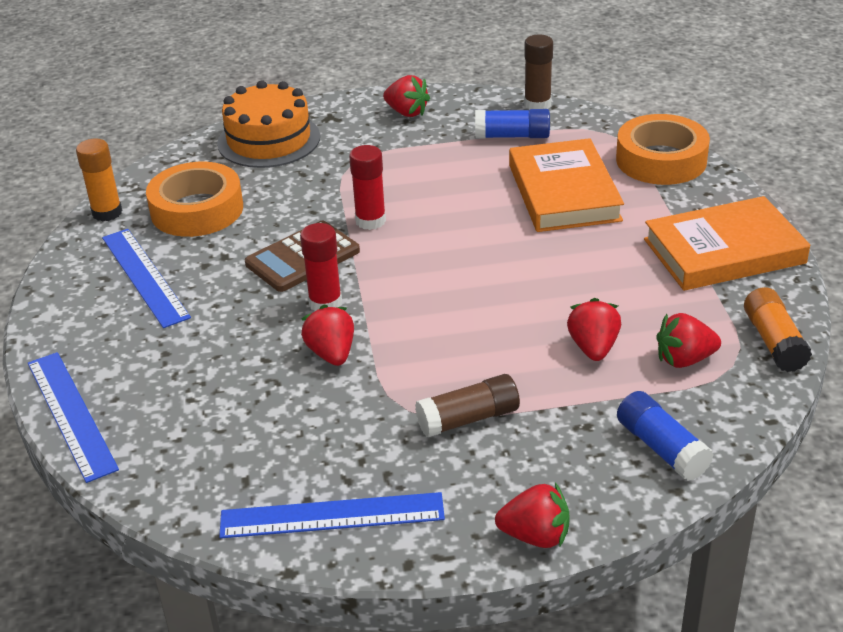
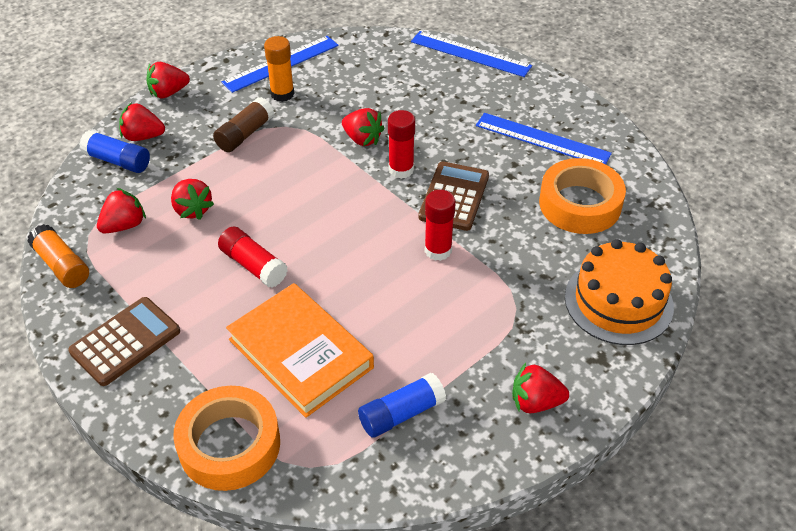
camera: 145 degrees right, 10 degrees up
(107, 213) = (639, 174): orange glue stick -> orange glue stick (282, 94)
(537, 104) = (413, 484): brown glue stick -> none
(560, 269) = (253, 265): none -> red glue stick
(610, 472) = (143, 136): none -> red strawberry
(724, 251) = (125, 341): orange book -> brown calculator

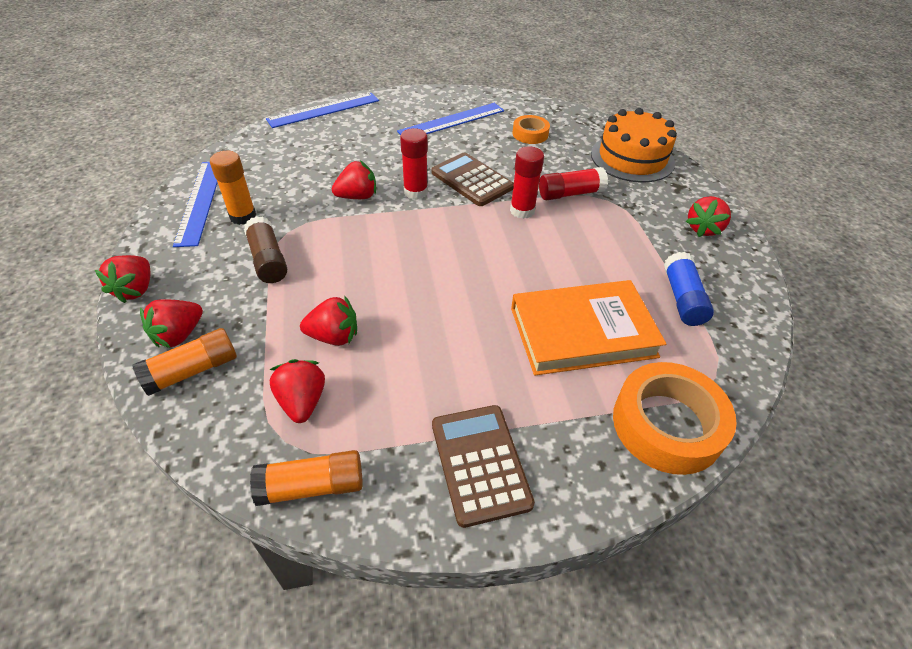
camera: 60 degrees left, 0 degrees up
(117, 161) = (192, 370): blue glue stick -> orange glue stick
(253, 265) = (451, 321): red glue stick -> red glue stick (570, 194)
(580, 204) = (530, 134): orange tape -> orange tape, size x0.55

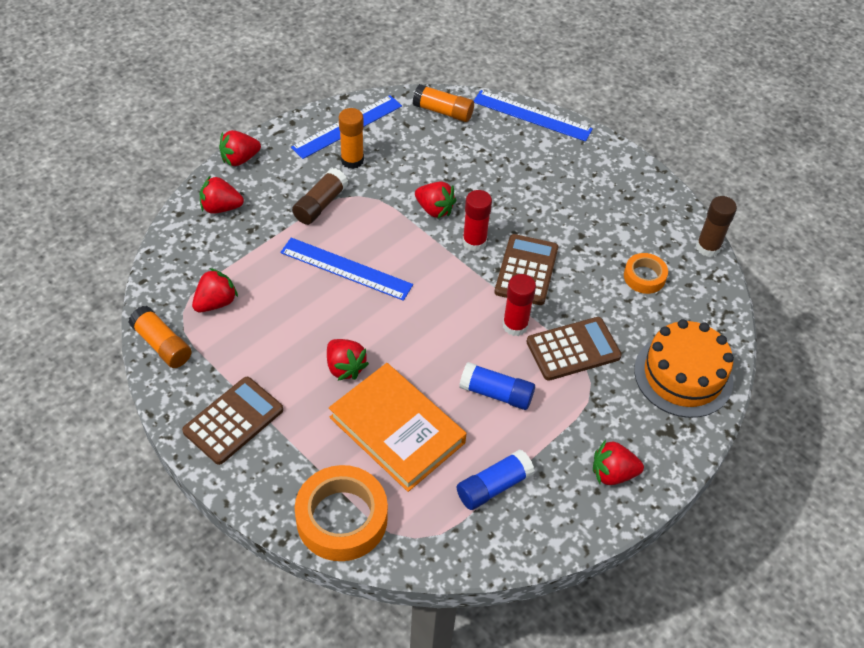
camera: 55 degrees right, 5 degrees up
(192, 370) = (200, 234): orange glue stick -> orange glue stick (443, 111)
(334, 336) = (279, 285): red strawberry -> red strawberry (345, 367)
(452, 121) = (606, 209): blue ruler -> blue ruler (346, 268)
(528, 100) = (708, 247): none -> brown glue stick
(570, 194) = (573, 349): red glue stick -> brown calculator
(584, 252) = (496, 393): none -> blue glue stick

